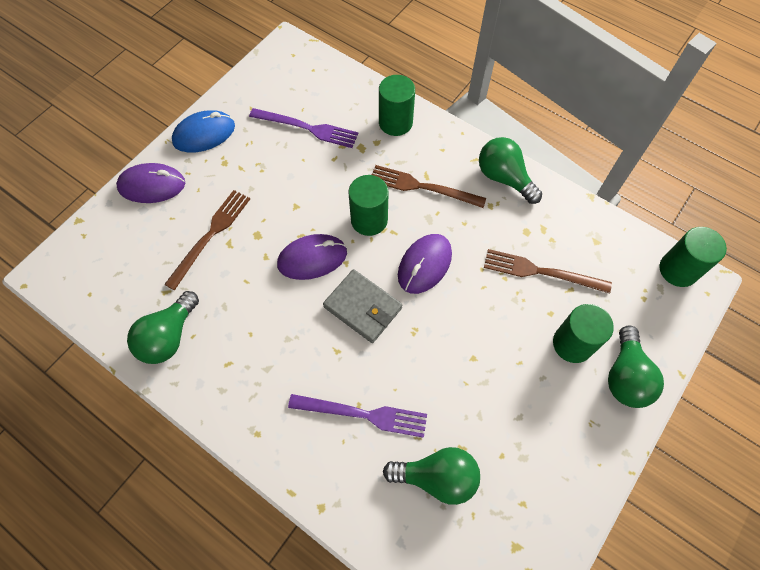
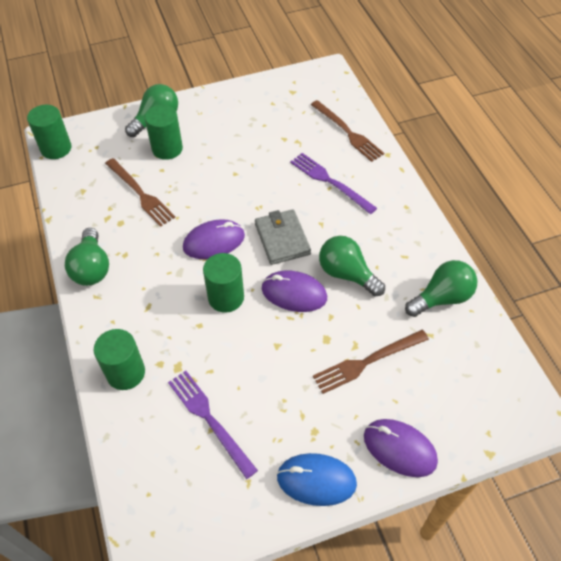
camera: 145 degrees left, 10 degrees down
(422, 187) = (160, 299): brown fork -> brown fork (347, 132)
(437, 477) = (309, 134): green light bulb -> green light bulb (347, 274)

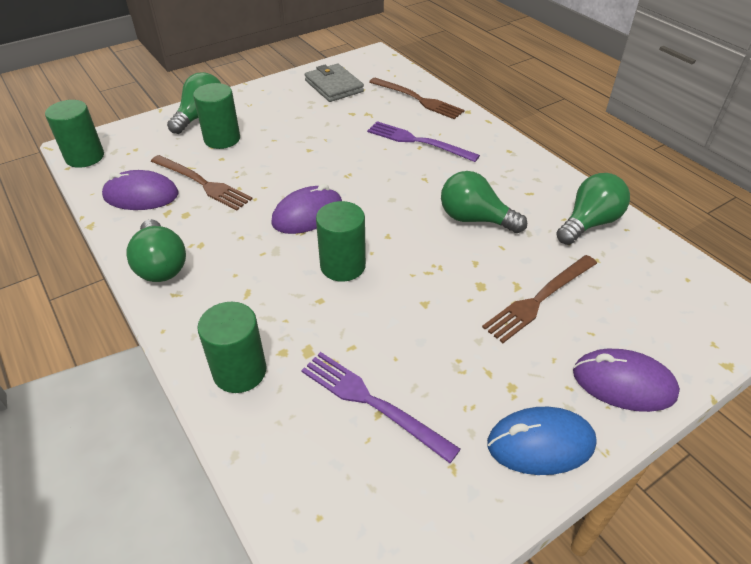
camera: 15 degrees left, 10 degrees down
(282, 239) = (387, 199): grey wallet -> grey wallet (334, 86)
(294, 293) = (422, 247): purple mouse -> purple mouse (141, 195)

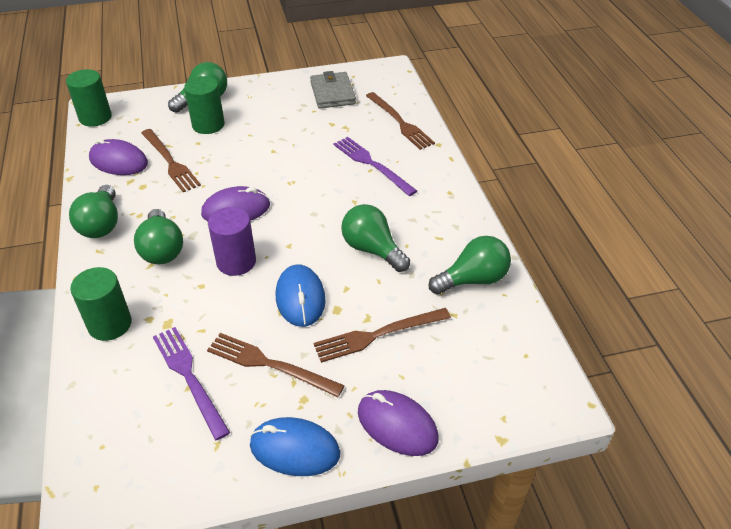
camera: 20 degrees right, 0 degrees up
(250, 274) = (162, 249): none -> green light bulb
(343, 266) = (236, 262): green cylinder -> purple cylinder
(436, 284) = (300, 298): none -> blue mouse
(451, 361) = (270, 364): none -> brown fork

